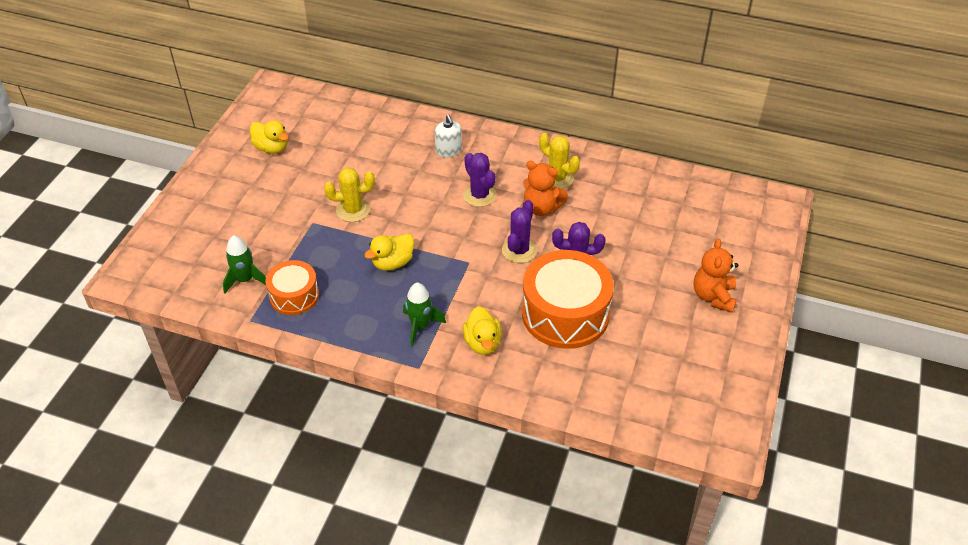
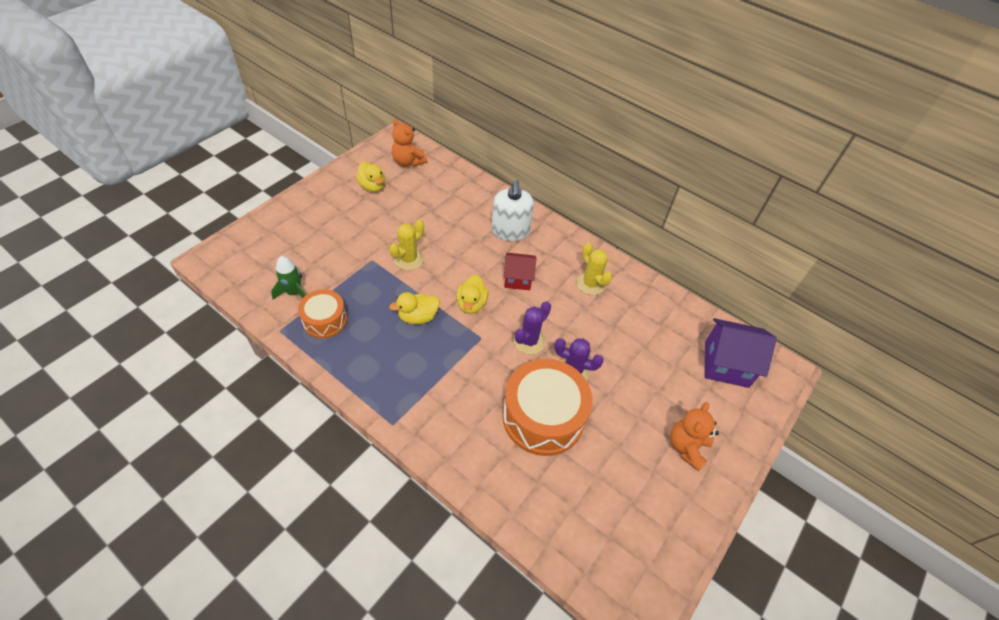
camera: 15 degrees right, 5 degrees up
(353, 210) = (409, 259): yellow cactus -> yellow cactus turned 60 degrees counterclockwise
(420, 326) = (412, 385): green rocket -> none
(448, 150) = (510, 231): white soap dispenser -> white soap dispenser, size x1.65
(479, 195) = (518, 279): purple cactus -> red house
(482, 343) = (458, 420): yellow duck -> yellow duck (471, 304)
(541, 208) = (565, 307): orange teddy bear -> orange teddy bear (408, 162)
(722, 213) = (726, 364): none -> purple house

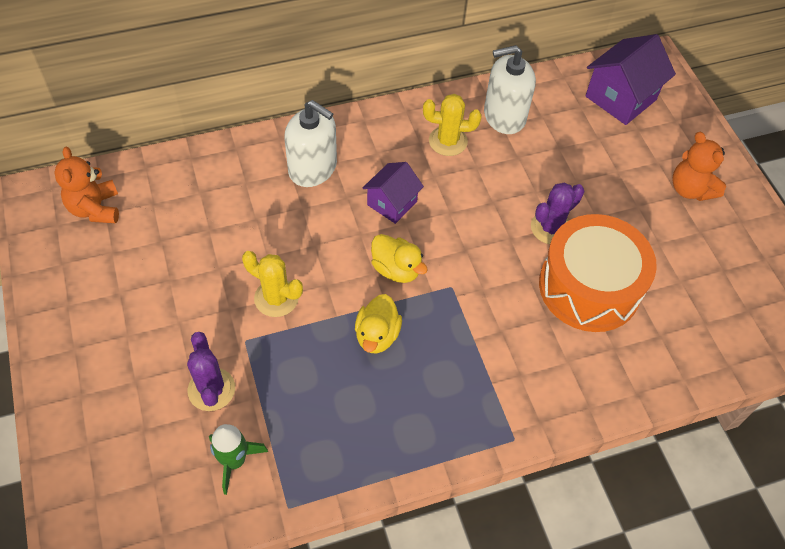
camera: 55 degrees left, 5 degrees up
(325, 320) = (309, 443): orange drum -> none
(372, 186) = (107, 274): yellow duck -> none
(408, 162) = (95, 209): orange teddy bear -> orange teddy bear turned 90 degrees clockwise
(409, 259) = (276, 298): yellow cactus -> yellow cactus turned 45 degrees counterclockwise
(518, 279) = (392, 203): red house -> purple house
(529, 341) = (486, 243): purple cactus -> purple cactus (211, 389)
(640, 303) = (504, 116): none -> white soap dispenser

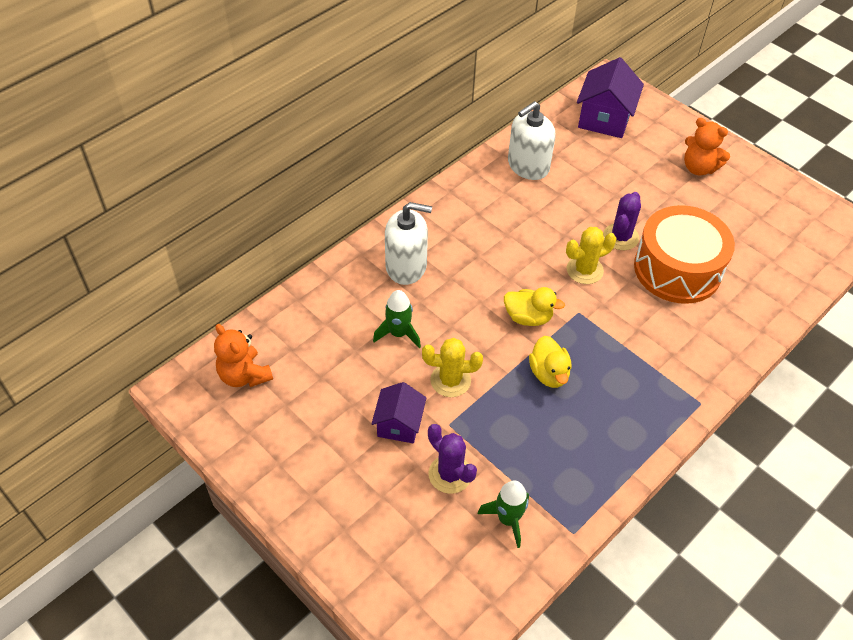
camera: 25 degrees left, 5 degrees down
(260, 230) = (398, 333): none -> green rocket
(392, 203) = (489, 268): purple house -> purple house (399, 424)
(448, 141) = (498, 202): yellow cactus -> yellow cactus (584, 270)

